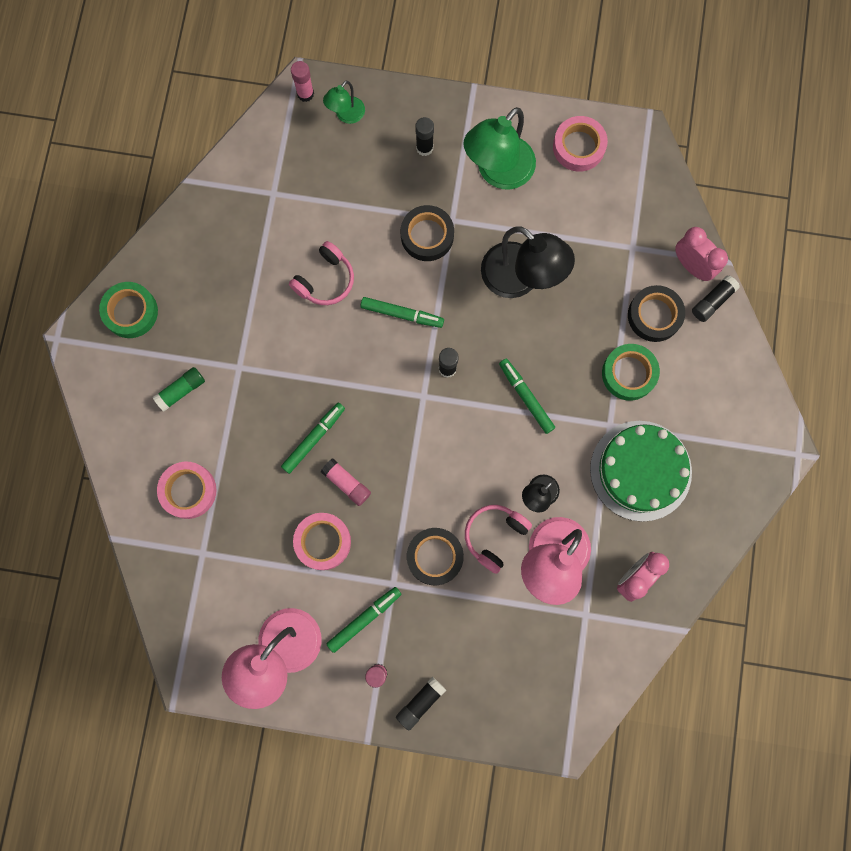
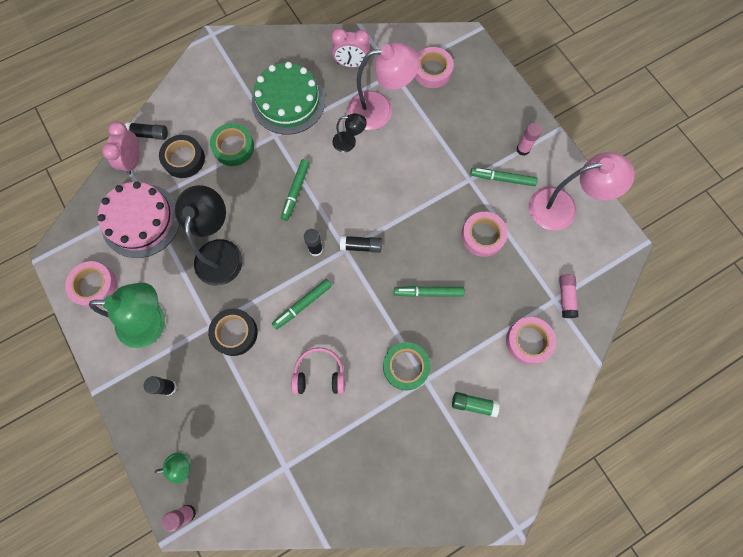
camera: 130 degrees left, 5 degrees down
(131, 312) = (453, 492): green tape -> green tape (406, 366)
(346, 483) = (437, 250): pink glue stick -> pink glue stick (566, 297)
(402, 314) = (302, 305): green marker -> green marker turned 105 degrees counterclockwise
(420, 702) = (516, 117): black glue stick -> black glue stick (361, 246)
(435, 557) = (434, 169): black tape -> none
(494, 536) = (393, 147): pink headphones -> none
(554, 660) = (432, 71): none -> pink tape
(615, 230) = (141, 220): none -> pink cake

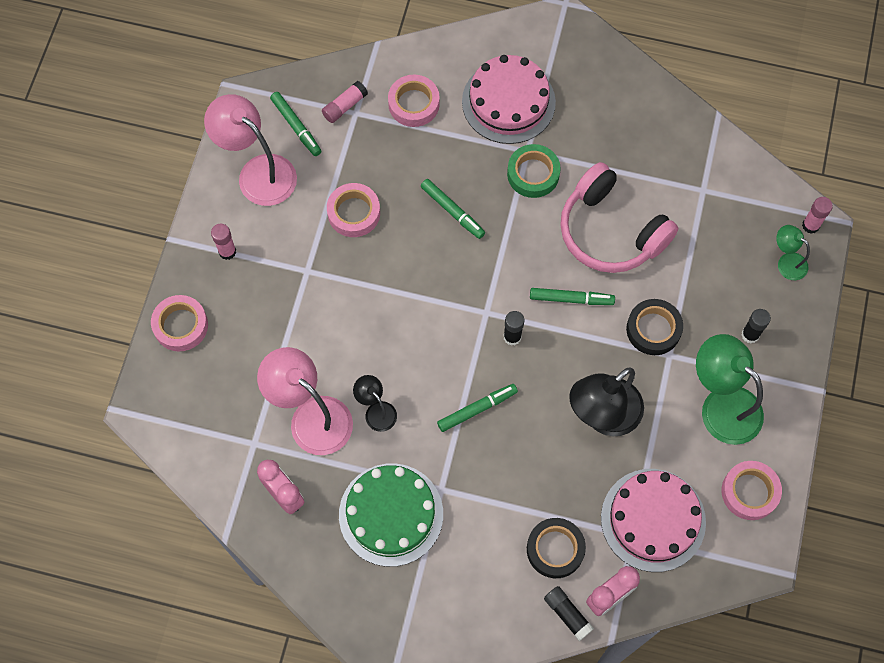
camera: 135 degrees left, 5 degrees down
(233, 147) = (494, 515): green tape -> none
(319, 374) = (610, 231): pink headphones -> pink headphones, size x1.80
(361, 246) = (469, 302): black glue stick -> none
(432, 71) = (215, 409): pink tape -> pink tape (181, 325)
(473, 404) = (508, 102): green glue stick -> pink cake
(502, 179) = (278, 243): green marker -> green marker (296, 127)

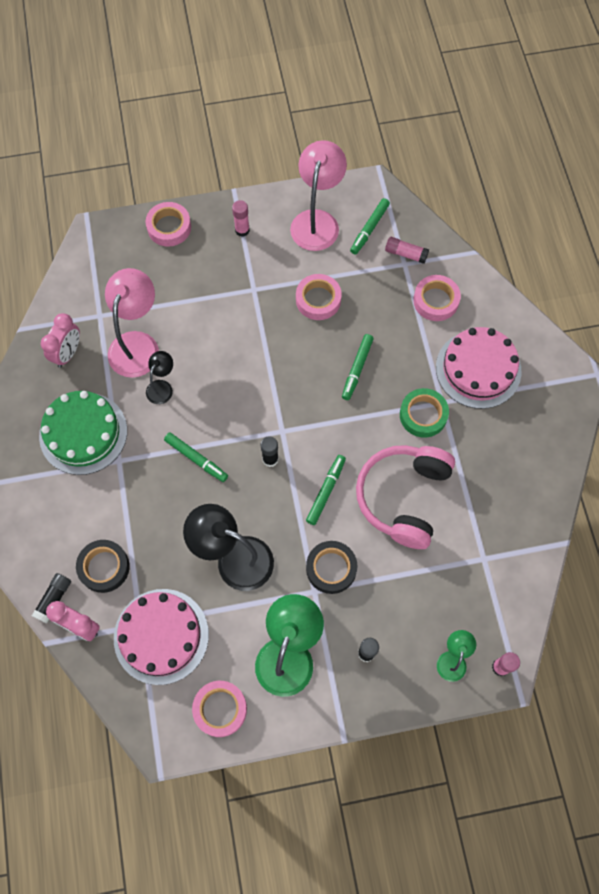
camera: 65 degrees right, 0 degrees up
(571, 299) = (326, 491): green marker -> green marker turned 135 degrees counterclockwise

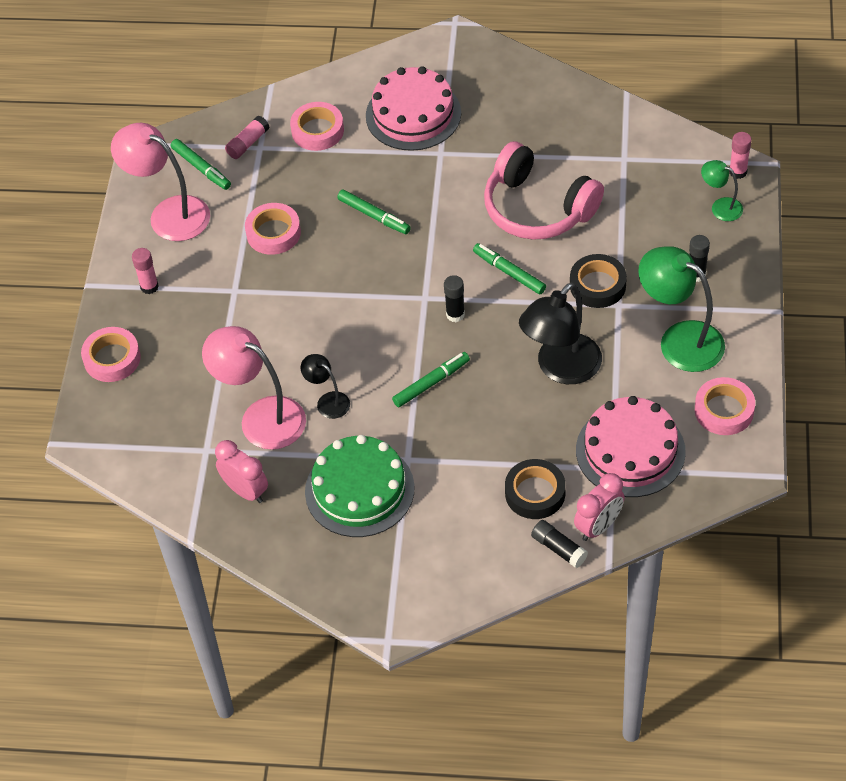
camera: 70 degrees left, 15 degrees down
(423, 415) = (450, 171): green tape -> none

